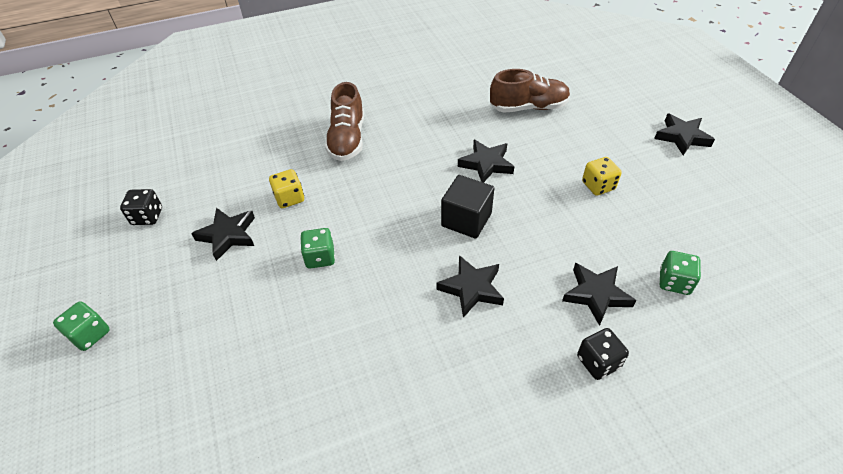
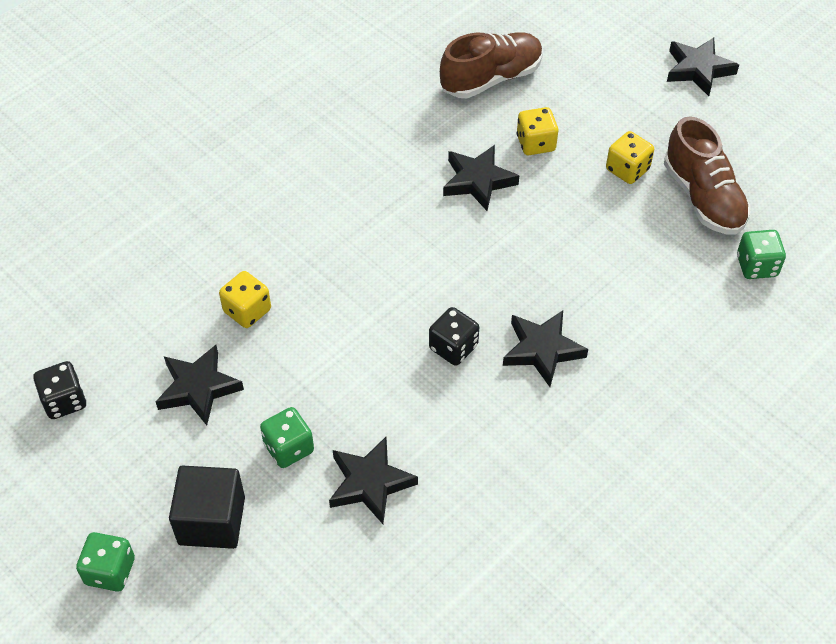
camera: 25 degrees left, 5 degrees up
(320, 257) = (339, 375): green dice -> green dice (289, 448)
(347, 139) = (271, 200): brown shoe -> brown shoe (703, 198)
(466, 220) = (492, 266): black cube -> black cube (212, 520)
(539, 152) = (535, 143): none -> yellow dice
(596, 294) = (681, 309): black star -> black star (370, 483)
(598, 362) = (714, 384): black dice -> black dice (453, 347)

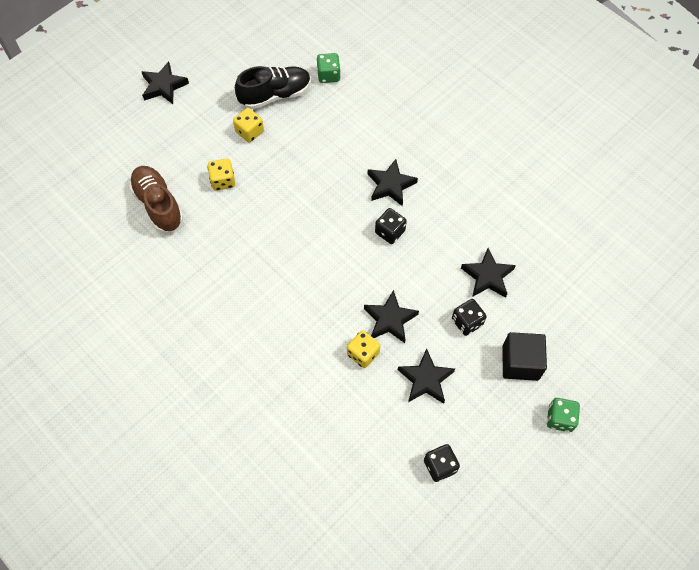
camera: 90 degrees left, 10 degrees up
(289, 448) = (467, 322): green dice -> black dice
(478, 181) = (254, 215): black star -> black star (390, 319)
(703, 198) = (275, 95): brown shoe -> black shoe

